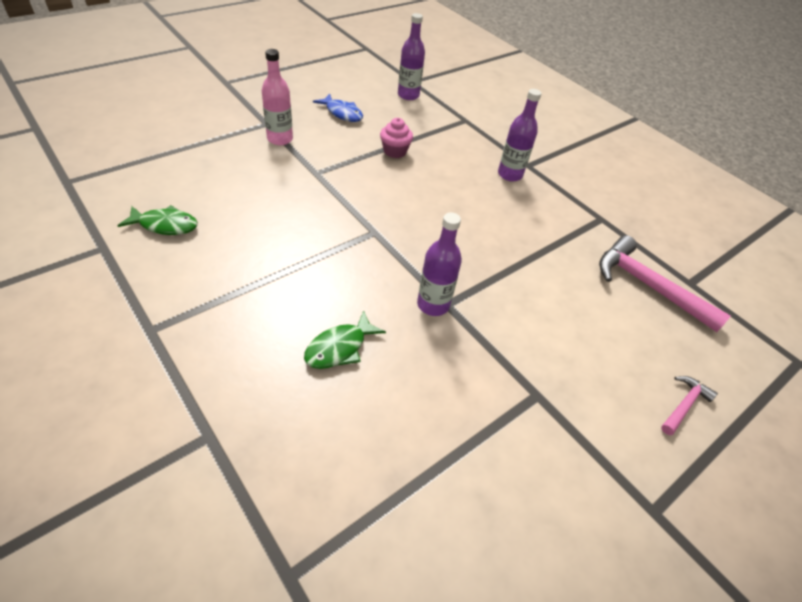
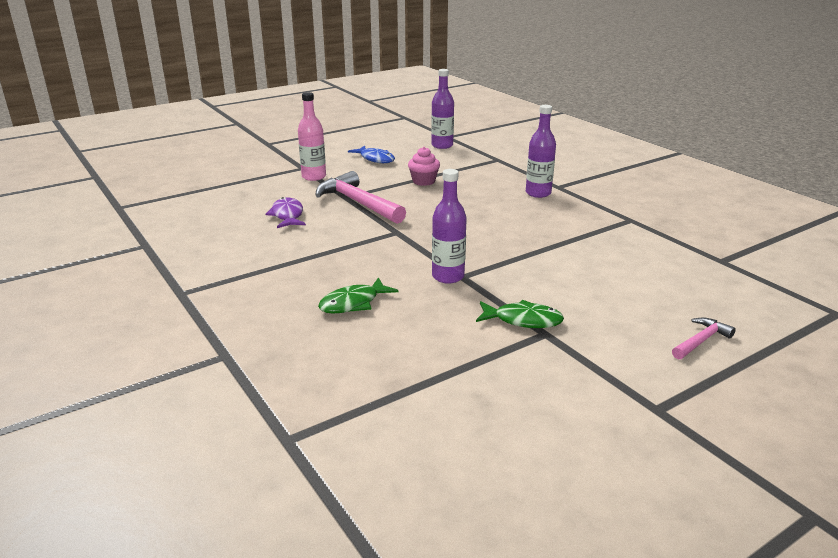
camera: 10 degrees right, 20 degrees down
(165, 225) = (202, 231): green fish -> green fish (523, 320)
(257, 202) = (287, 215): none -> purple fish
(647, 286) = (674, 263): pink hammer -> pink hammer (358, 203)

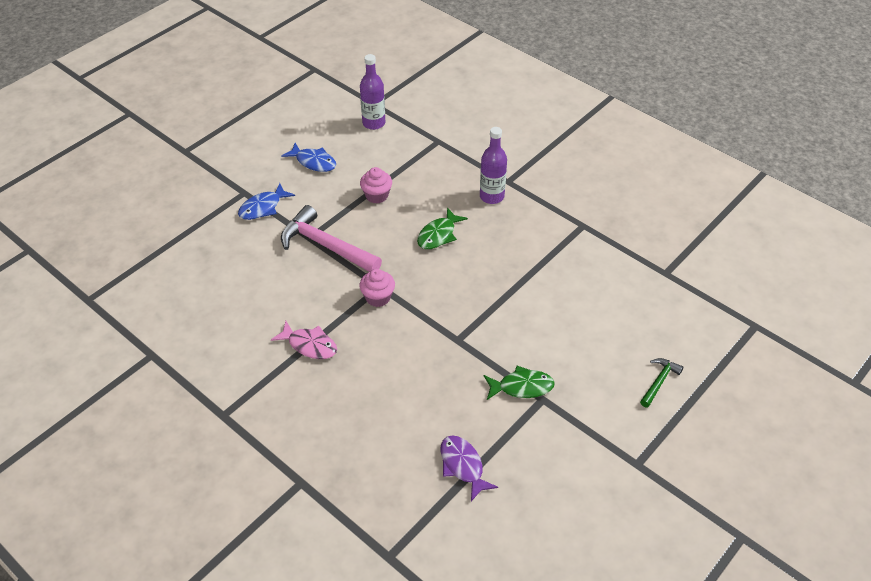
camera: 15 degrees left, 20 degrees up
(287, 215) = (266, 280): purple fish -> purple fish (463, 466)
(302, 259) = (309, 345): none -> pink fish
(314, 177) = (263, 207): pink bottle -> blue fish
(353, 303) = (378, 396): green fish -> green fish (438, 235)
(391, 238) = (378, 297): none -> pink cupcake
(448, 276) = (445, 343): purple bottle -> none
(701, 341) = (659, 381): pink hammer -> green hammer

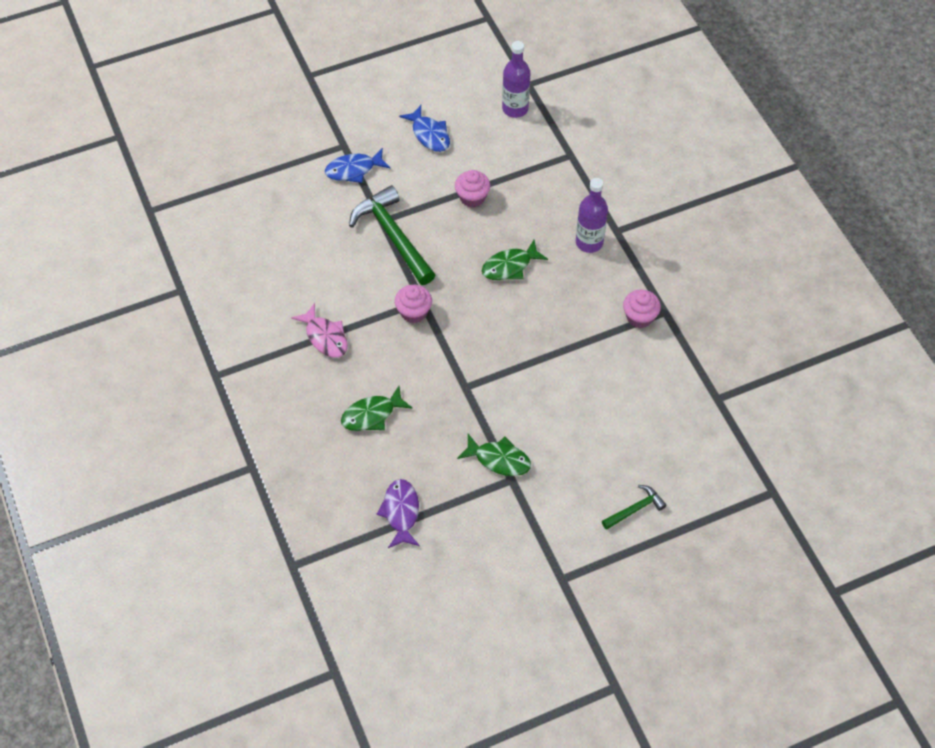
camera: 25 degrees right, 10 degrees up
(325, 246) = (393, 236): pink hammer -> green hammer
(389, 393) = (372, 415): none -> green fish
(566, 236) = (639, 317): none -> pink cupcake

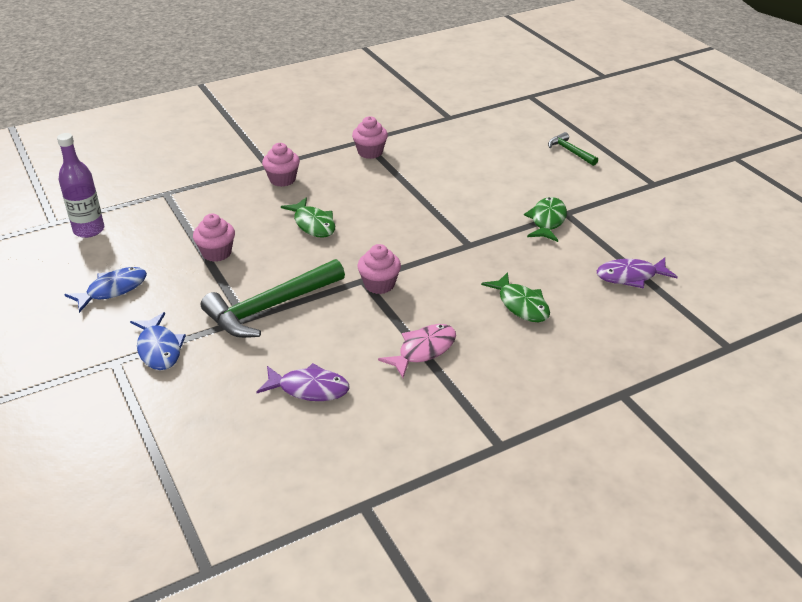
camera: 95 degrees left, 20 degrees down
(295, 261) = (309, 388): none -> purple fish
(589, 242) = (282, 179): purple bottle -> pink cupcake

